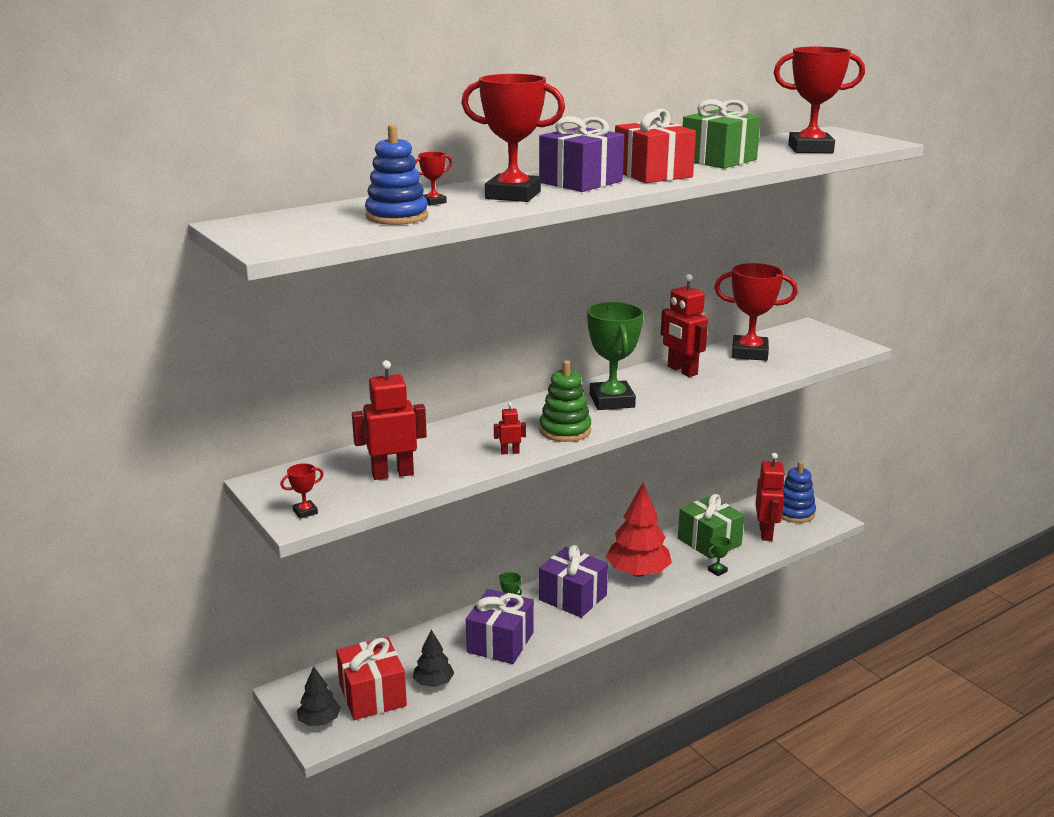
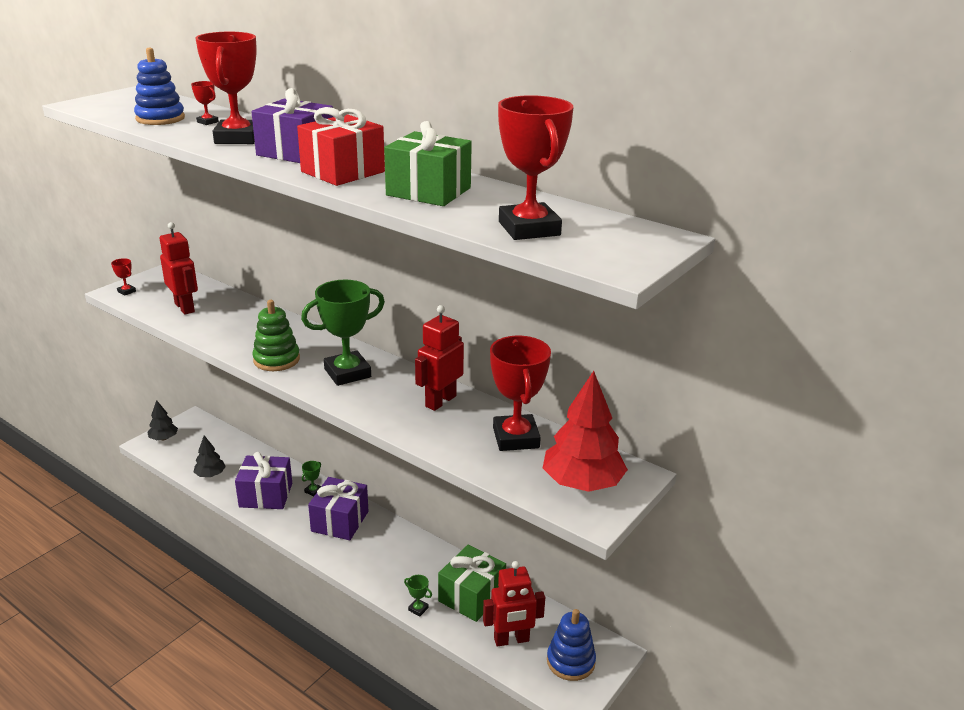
camera: 70 degrees right, 5 degrees up
(372, 695) = (193, 452): red gift -> none
(510, 452) = (229, 343): red robot -> none
(638, 572) = (394, 554): red tree -> red tree (582, 483)

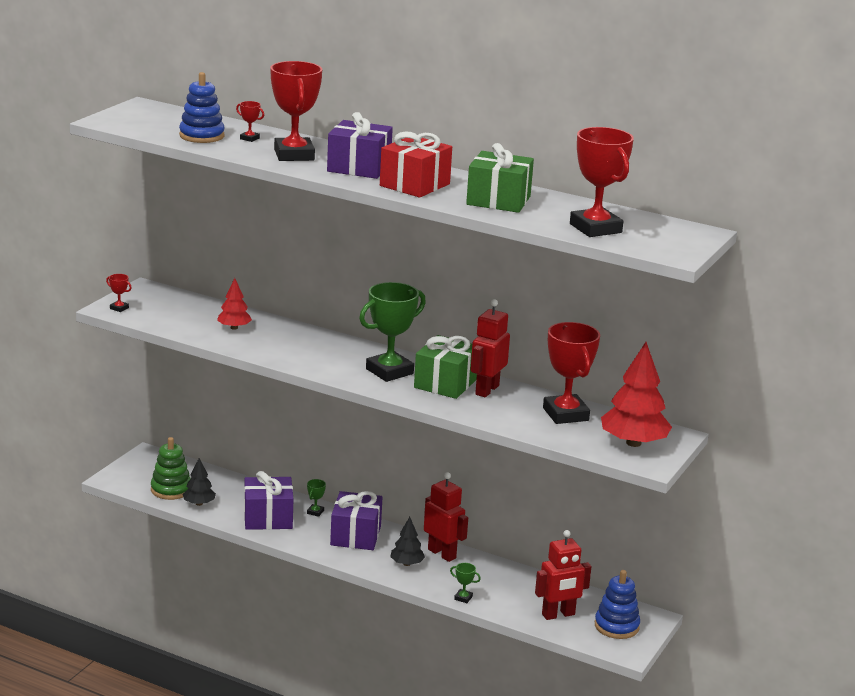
camera: 10 degrees left, 5 degrees down
(163, 438) = (127, 474): black tree -> black tree (407, 564)
(185, 307) = (191, 321): red robot -> red robot (442, 553)
(221, 316) = (234, 328): none -> red tree
(276, 360) = (315, 363): green stacking toy -> green stacking toy (171, 489)
(471, 596) = (510, 586): green gift -> green gift (445, 383)

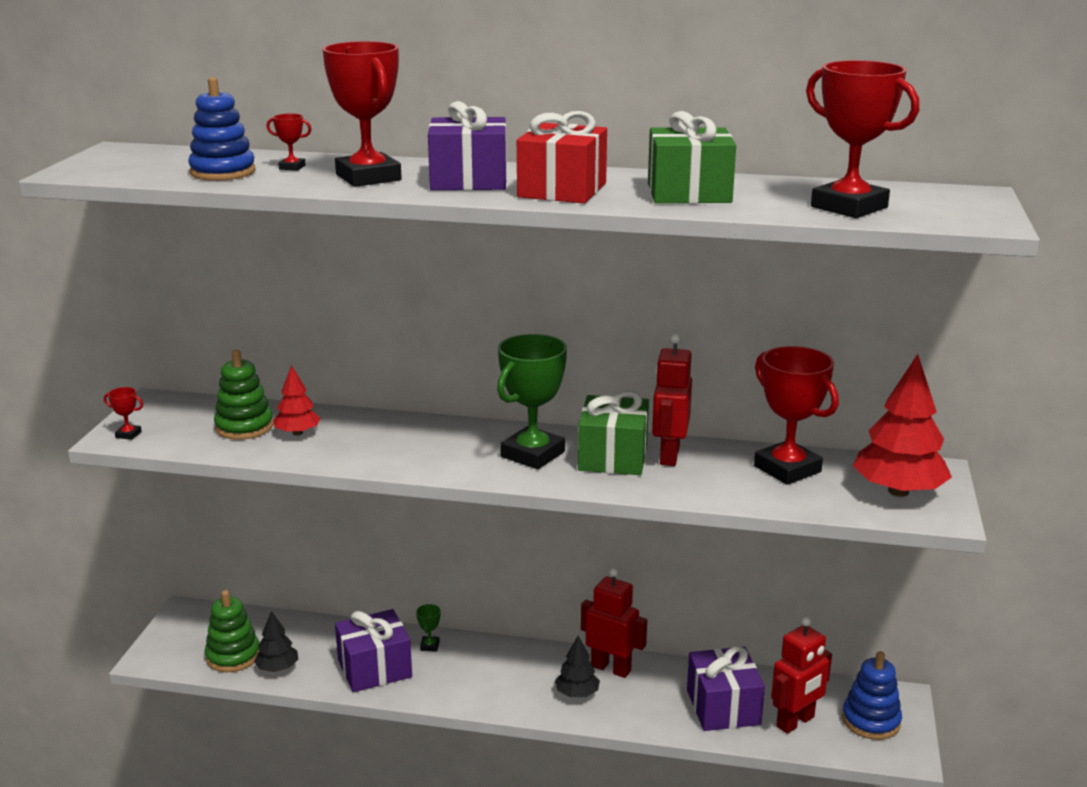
camera: 15 degrees left, 0 degrees up
(199, 317) = (244, 427): none -> green stacking toy
(355, 535) = (495, 668): purple gift -> purple gift (723, 707)
(463, 598) = (671, 727): green trophy -> none

